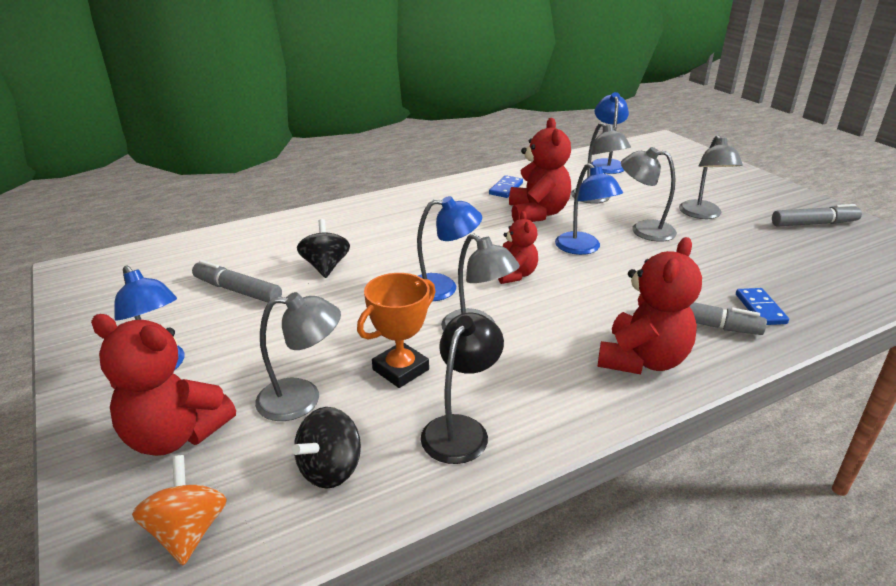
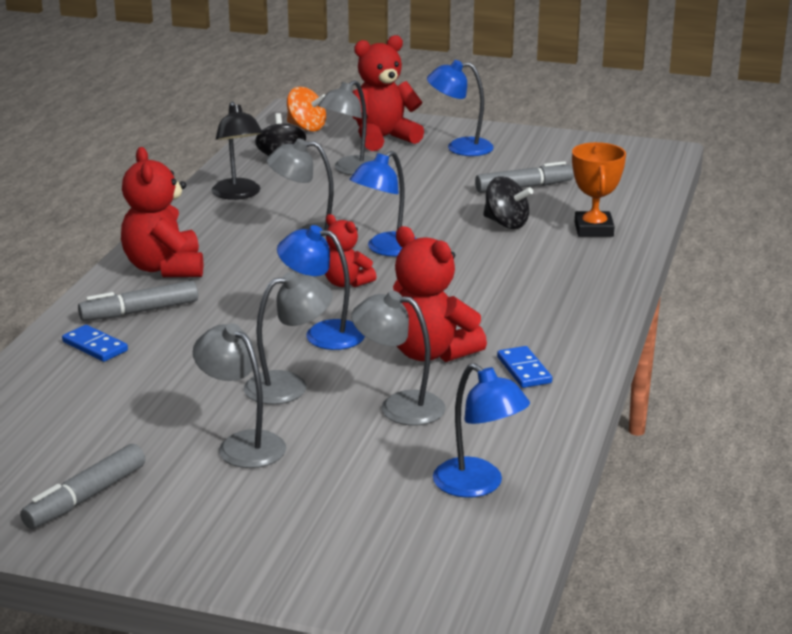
camera: 135 degrees right, 5 degrees down
(401, 369) = (321, 200): orange trophy -> orange trophy (593, 229)

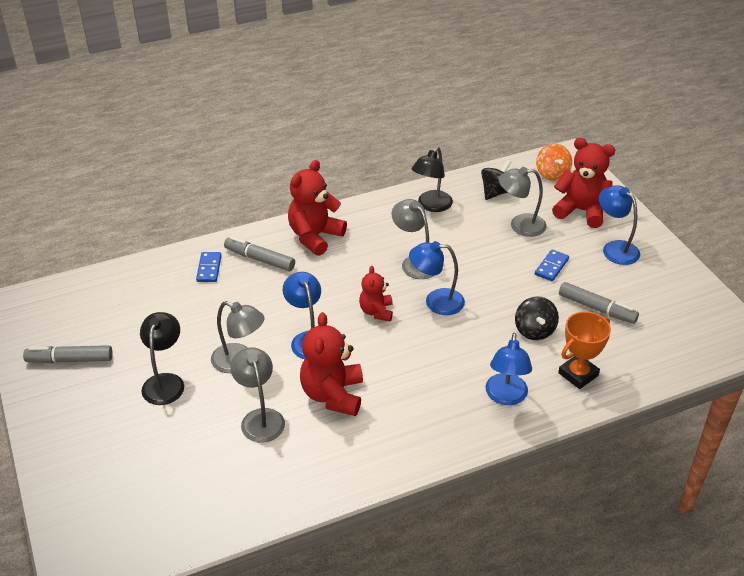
camera: 50 degrees right, 15 degrees up
(242, 444) = (165, 382): grey lamp -> black lamp
(478, 485) = (207, 501): blue lamp -> blue lamp (506, 397)
(524, 370) = (355, 447): blue domino -> blue domino (551, 267)

